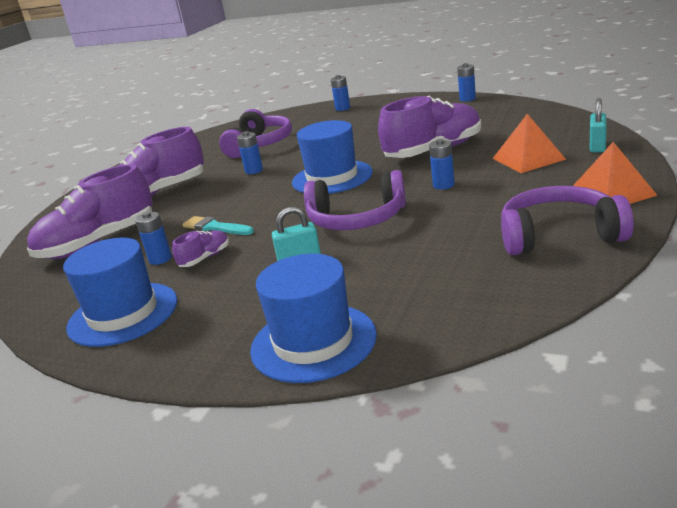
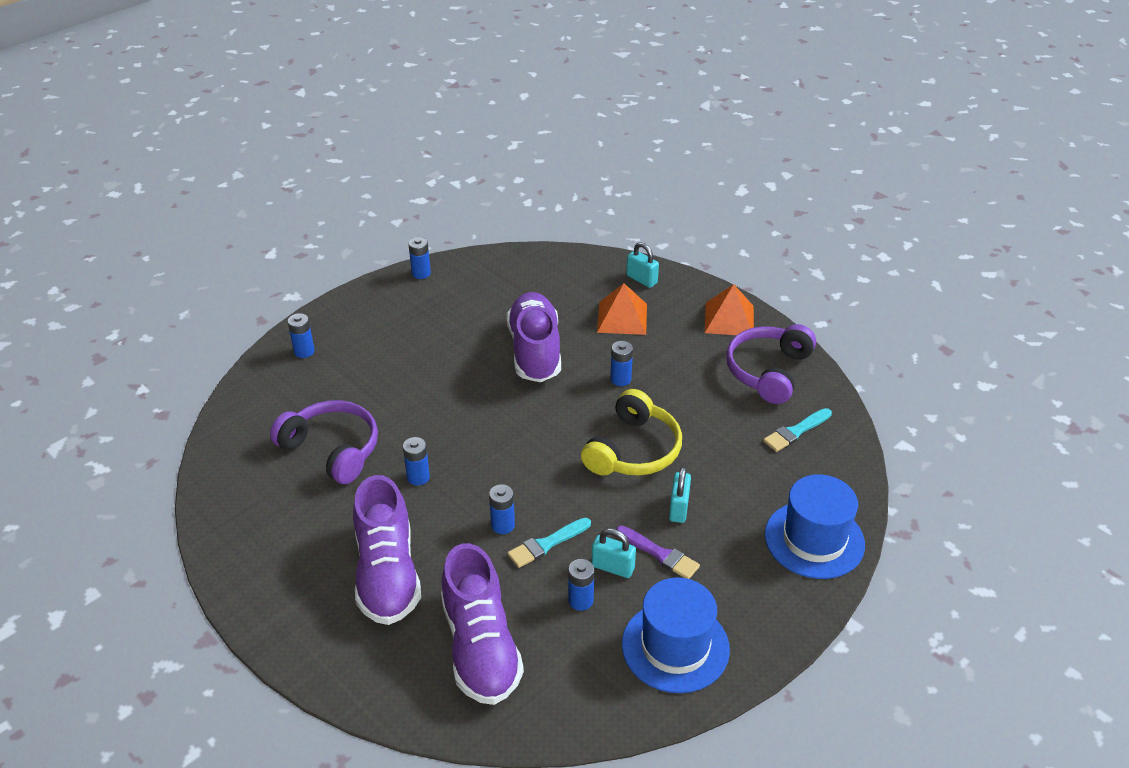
camera: 70 degrees left, 15 degrees up
(205, 258) = (613, 567): purple shoe -> turquoise padlock
(225, 208) = (503, 525): none -> blue battery
(234, 271) = (660, 554): none -> purple brush
(332, 177) = (516, 431): blue hat -> none
(357, 219) = (633, 450): purple headphones -> yellow headphones
(479, 279) = (795, 432): none -> turquoise brush

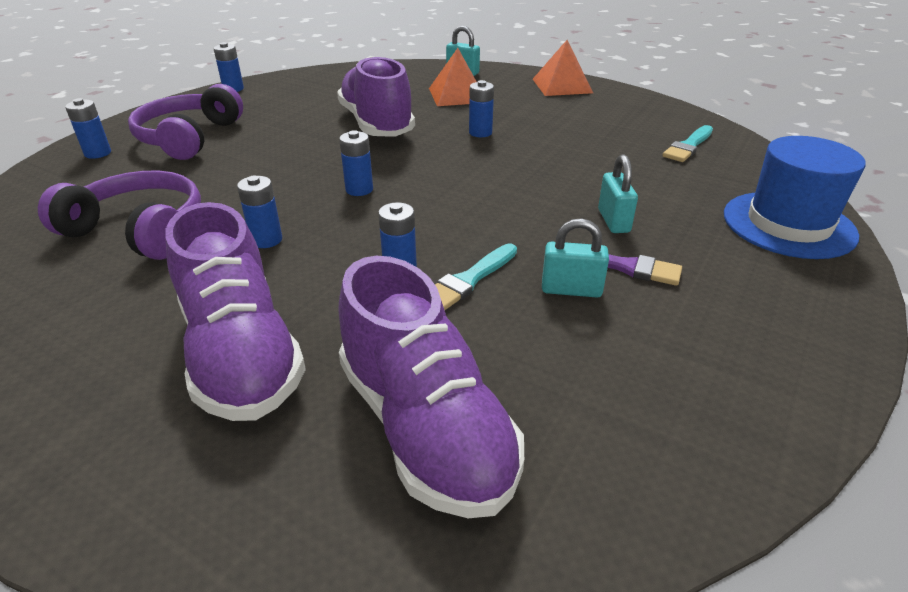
camera: 15 degrees left, 5 degrees down
(580, 600) = (550, 334): blue battery -> blue battery (359, 189)
(633, 450) = (527, 181): yellow headphones -> none
(675, 646) = (718, 365): blue hat -> none
(768, 371) = (626, 111): purple headphones -> purple headphones (189, 137)

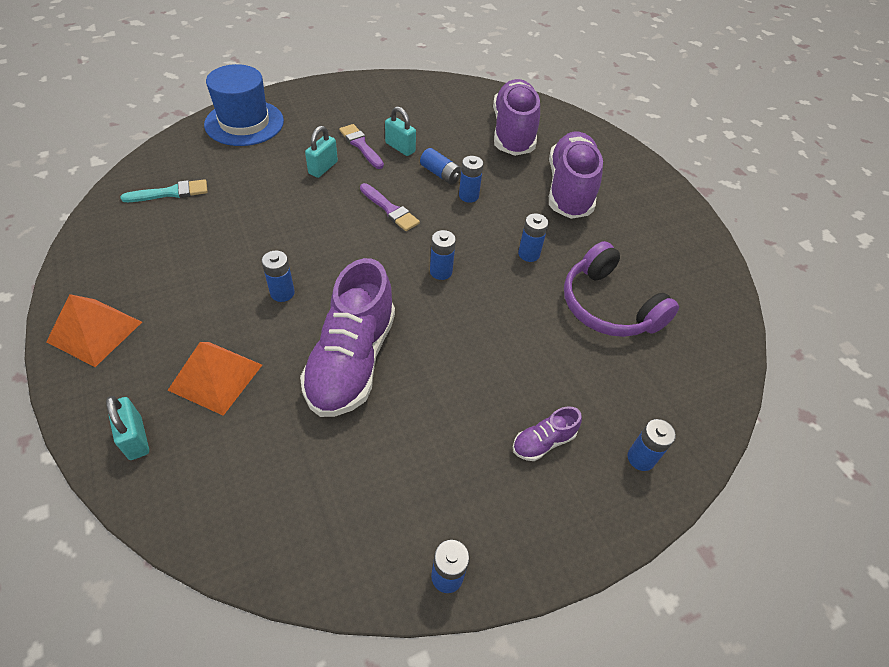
camera: 150 degrees left, 15 degrees up
(189, 137) = (543, 442): purple headphones -> purple shoe
(469, 280) = (440, 174): turquoise brush -> blue battery
(477, 215) = (390, 209): none -> purple brush

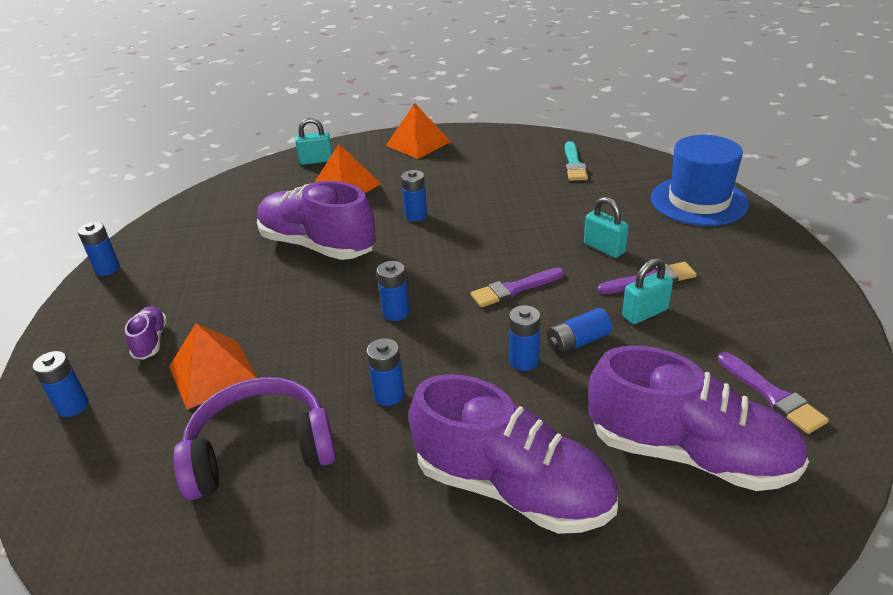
camera: 115 degrees right, 15 degrees down
(458, 106) = (772, 395): none -> purple brush
(557, 369) = (213, 373): none -> orange pyramid

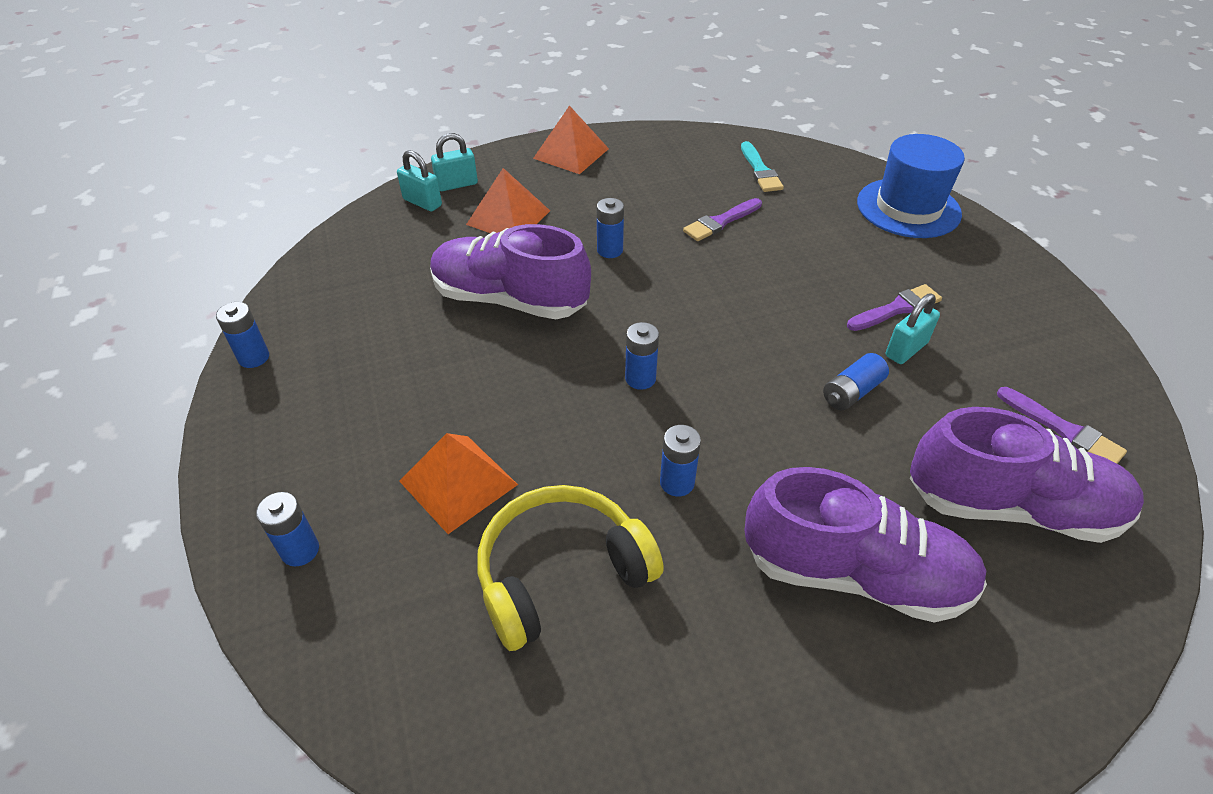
camera: 15 degrees left, 10 degrees up
(151, 341) = (359, 450): purple shoe -> none
(261, 451) = (561, 573): purple headphones -> yellow headphones
(514, 289) = (759, 335): purple brush -> purple brush (720, 222)
(524, 361) = (805, 422): blue battery -> none
(604, 248) = (833, 274): turquoise padlock -> turquoise padlock (422, 202)

